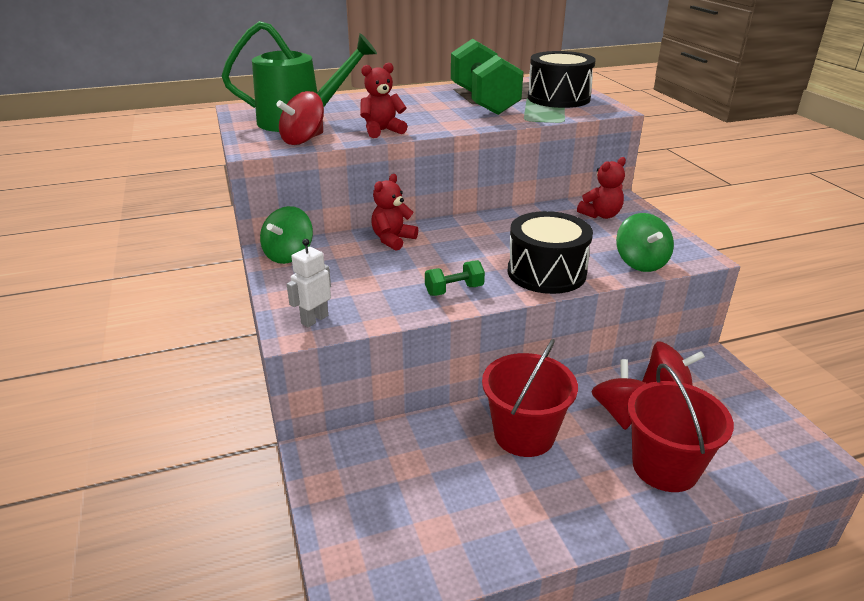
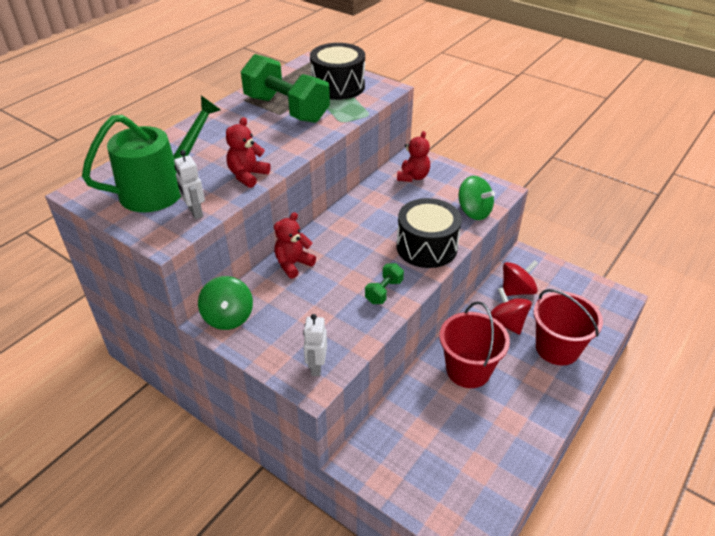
camera: 35 degrees left, 10 degrees up
(303, 140) = (195, 212): red spinning top -> white robot
(393, 240) = (293, 264): red teddy bear -> red teddy bear turned 45 degrees clockwise

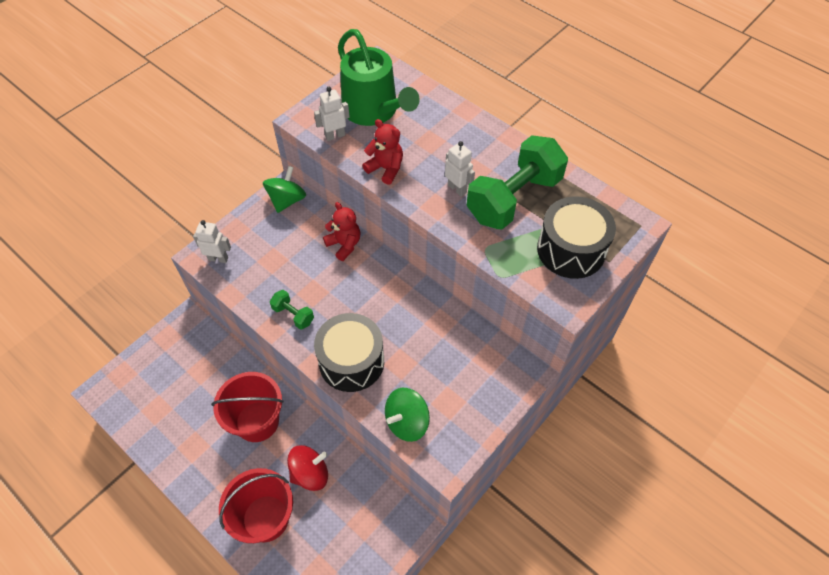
camera: 95 degrees right, 15 degrees up
(228, 317) = (287, 200): green spinning top -> green spinning top turned 120 degrees clockwise
(275, 136) = (457, 189): none -> white robot
(413, 177) = (481, 366): red teddy bear -> none
(517, 290) = (357, 498): red spinning top -> none

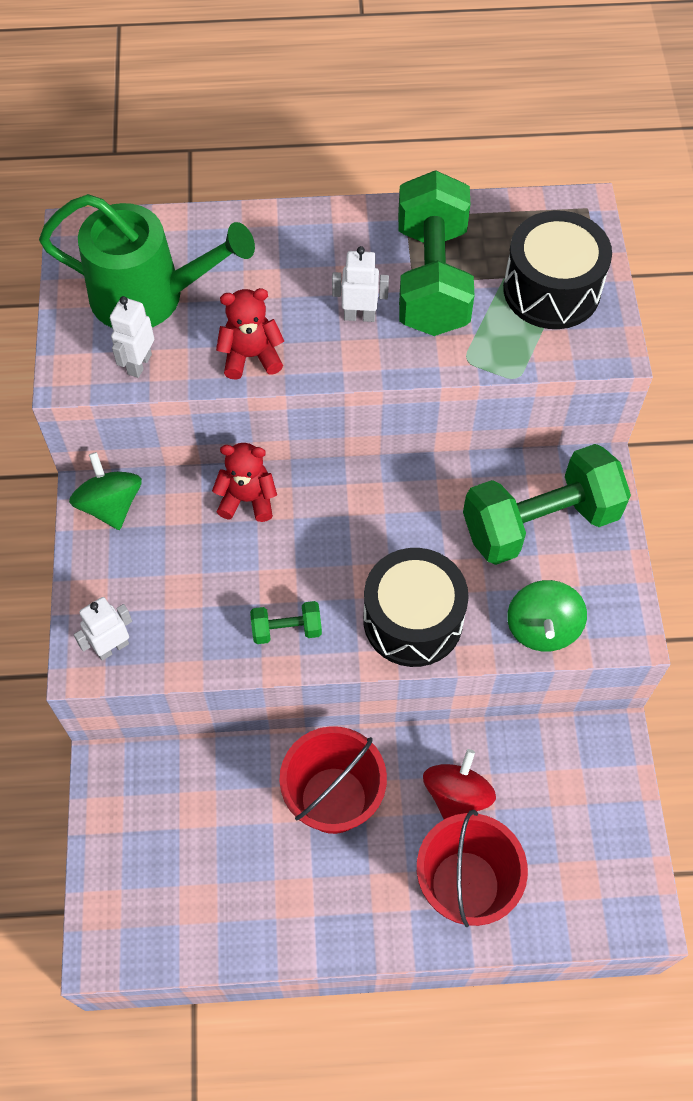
camera: 45 degrees left, 5 degrees up
(466, 372) = (540, 523): none -> green dumbbell

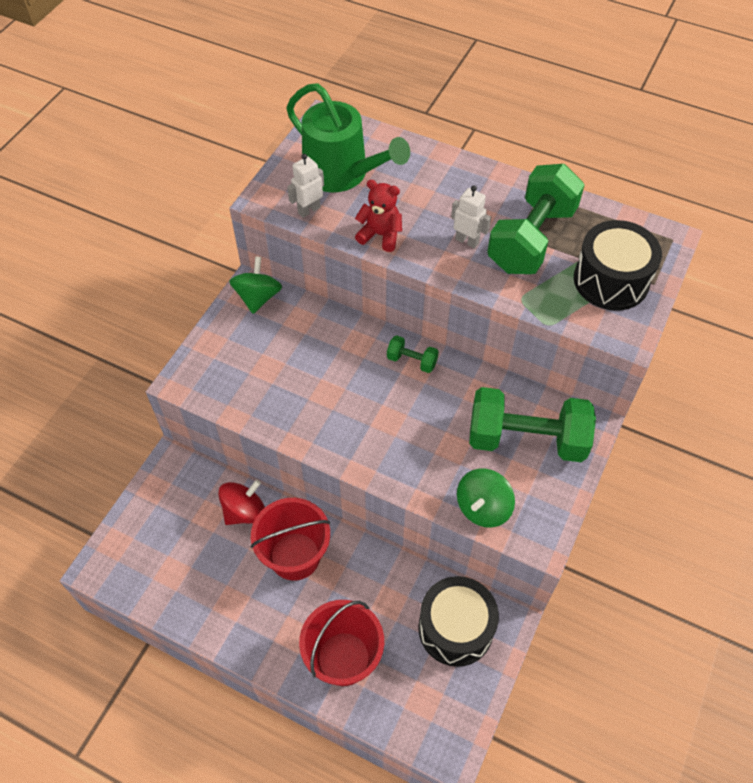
camera: 30 degrees right, 5 degrees down
(112, 647) = (203, 380): white robot -> none
(247, 499) = (342, 333): red teddy bear -> none
(286, 629) = (314, 423): green dumbbell -> green dumbbell (412, 361)
(413, 620) = (398, 458): black drum -> black drum (455, 628)
(456, 795) = (376, 597): red spinning top -> red spinning top (245, 511)

